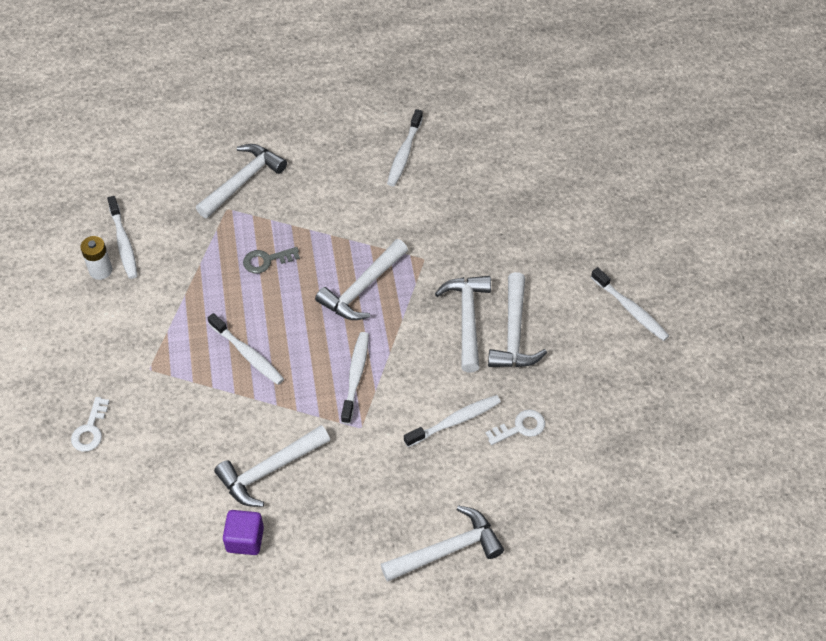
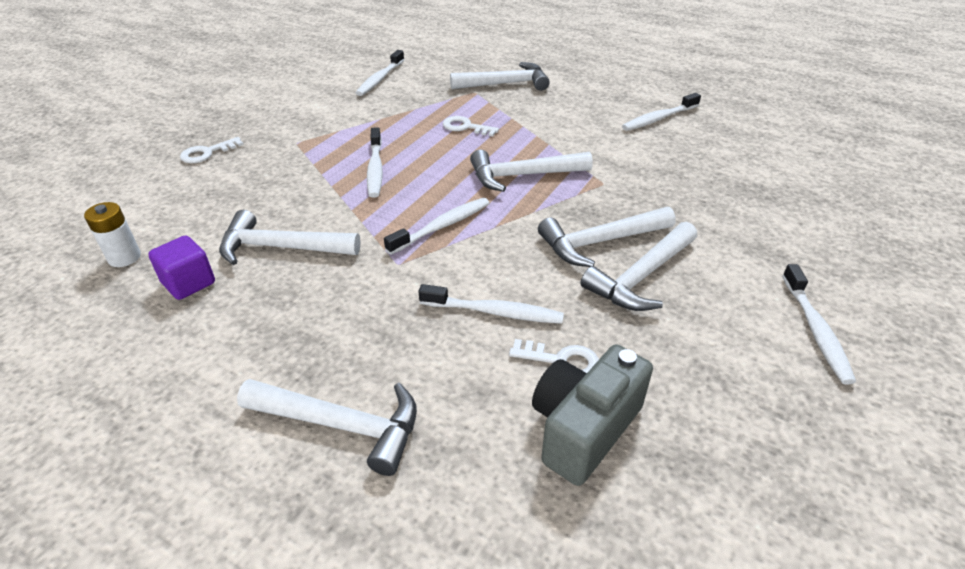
camera: 40 degrees right, 15 degrees down
(100, 270) = (345, 84): white battery -> white battery (124, 257)
(266, 260) = (465, 127): grey key -> white key
(467, 319) = (600, 242): white hammer -> white hammer turned 150 degrees counterclockwise
(564, 460) = (583, 428): none -> grey camera

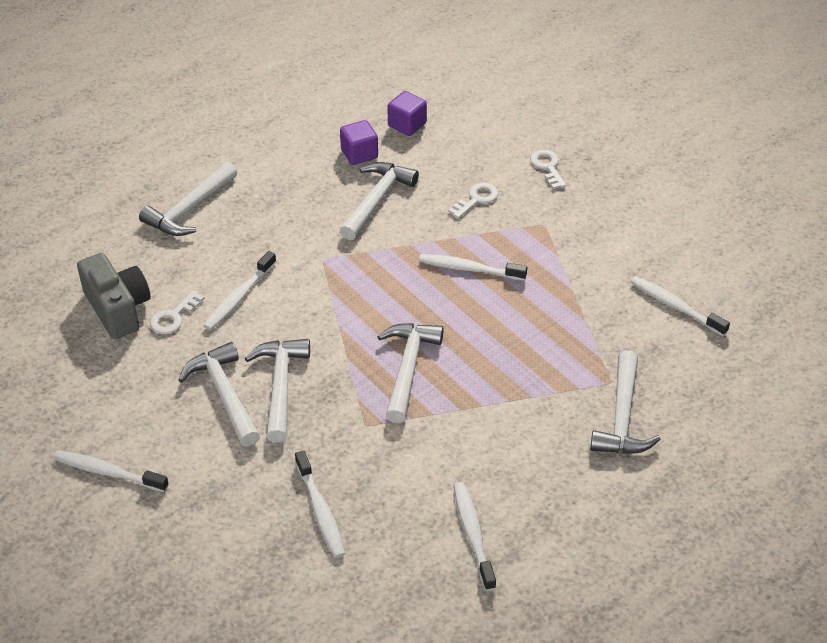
camera: 110 degrees right, 5 degrees up
(124, 257) = (407, 125): white battery -> purple cube
(442, 226) = (356, 293): white toothbrush -> white toothbrush (320, 511)
(465, 127) = (524, 352): white key -> white key (476, 199)

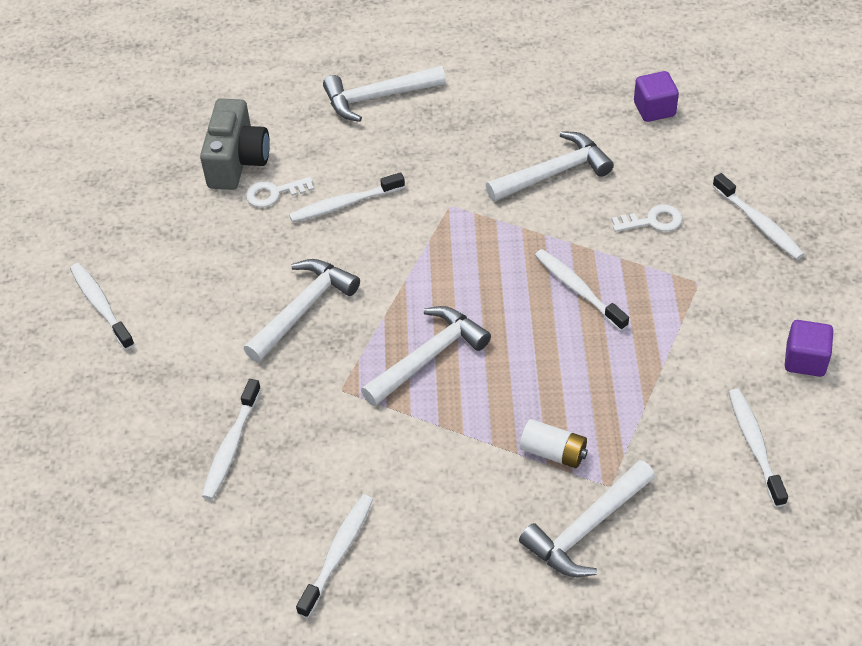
camera: 40 degrees right, 5 degrees up
(225, 394) = (251, 290): white hammer -> none
(359, 154) = (580, 117): purple cube -> purple cube (805, 360)
(547, 167) = (759, 223): white key -> white toothbrush
(554, 382) = (553, 452): none -> white battery

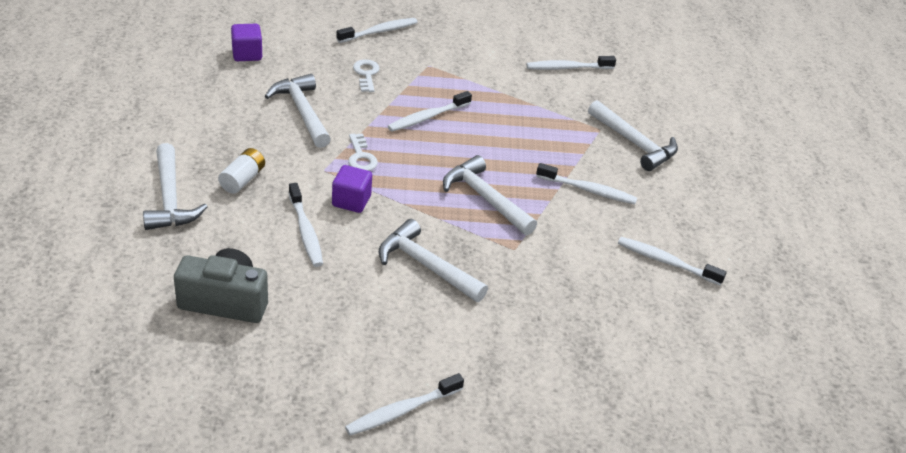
camera: 95 degrees left, 10 degrees down
(231, 446) = (571, 318): white toothbrush -> white toothbrush (588, 190)
(274, 193) = (278, 276): white key -> white key (361, 157)
(553, 452) = (574, 149): white battery -> white battery (242, 179)
(805, 360) = (501, 37): purple cube -> purple cube (351, 201)

